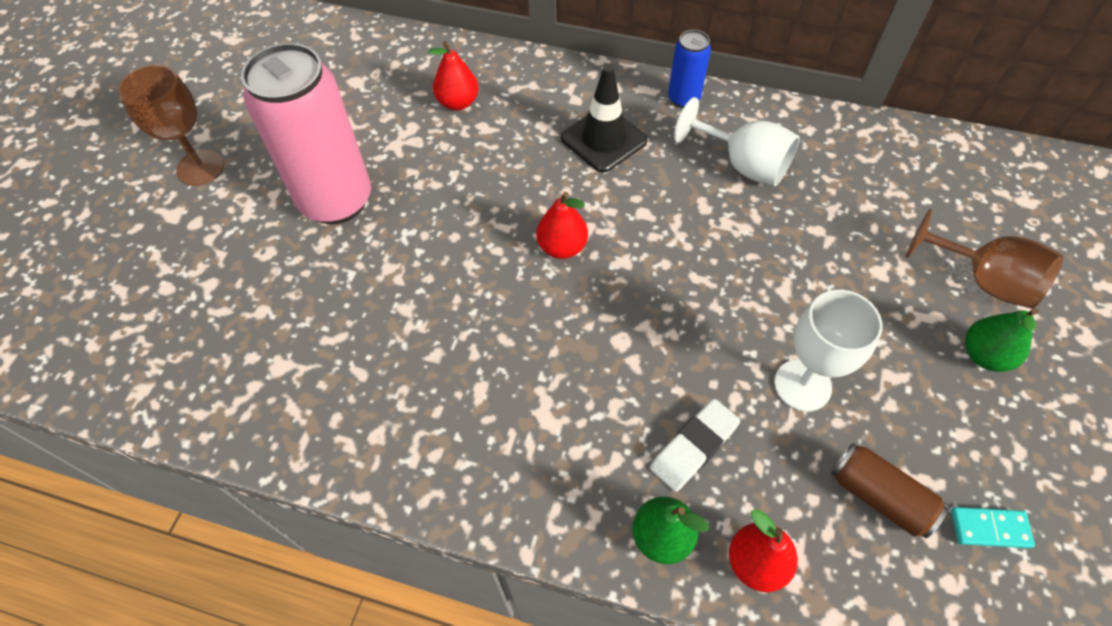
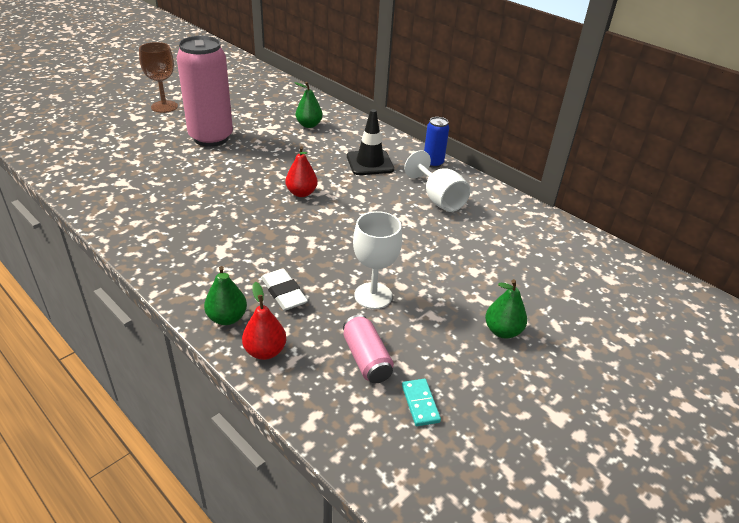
camera: 25 degrees right, 20 degrees down
(458, 103) = (309, 125): red pear -> green pear
(694, 447) = (284, 293): white eraser -> white eraser turned 75 degrees clockwise
(879, 496) = (366, 359): brown can -> pink can
(983, 280) = (538, 300): brown goblet -> none
(989, 528) = (420, 403): turquoise domino -> turquoise domino turned 45 degrees clockwise

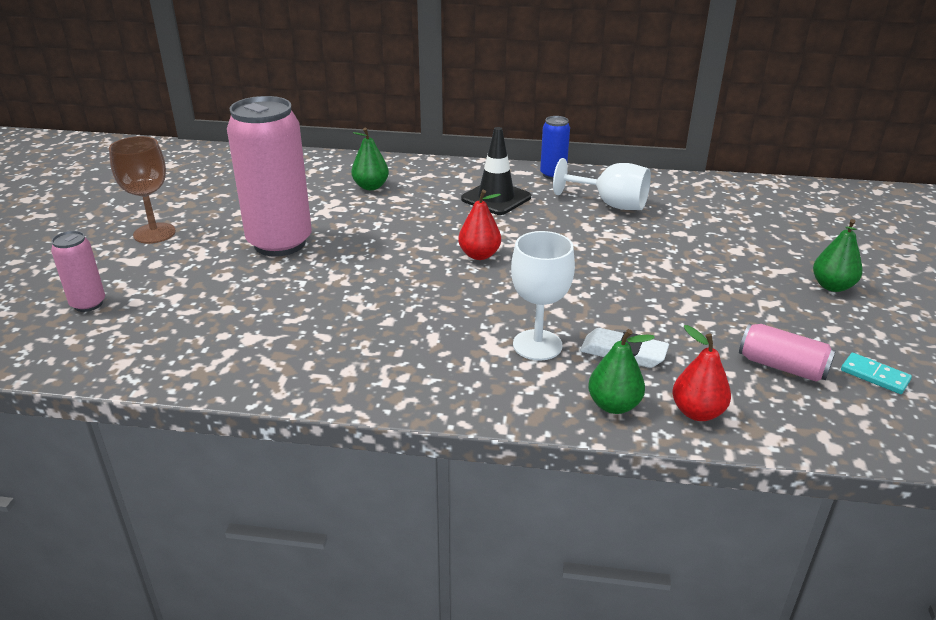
camera: 35 degrees left, 5 degrees down
(85, 131) = (88, 304): none -> pink can
(373, 296) = (698, 312): white goblet -> white goblet (537, 345)

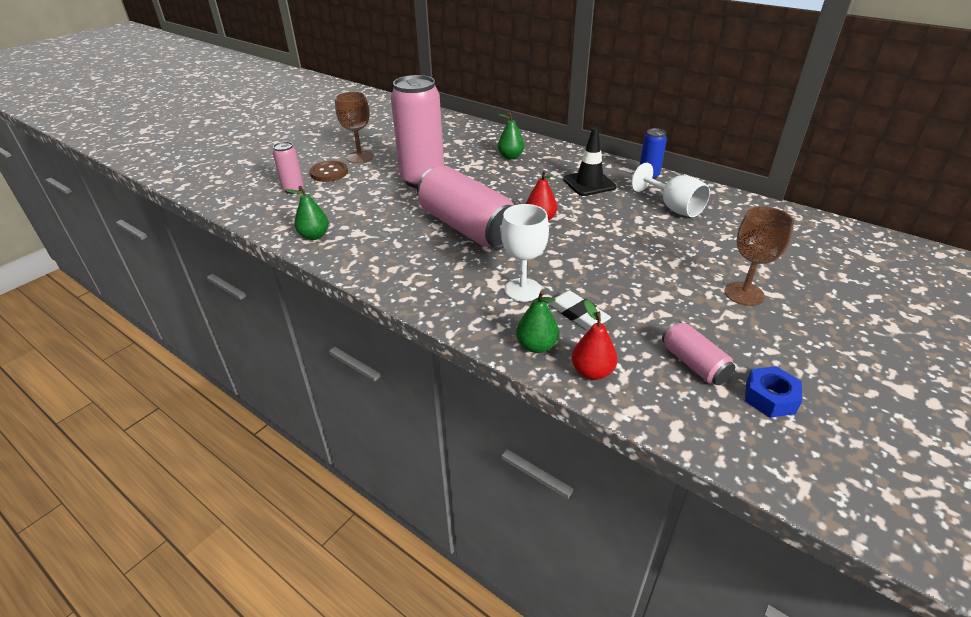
camera: 30 degrees right, 5 degrees up
(125, 266) = (329, 173): none -> brown button
(399, 289) = (467, 227): none -> pink can
(759, 278) = (744, 294): none -> brown goblet
(832, 286) = (805, 319): green pear -> green pear (314, 236)
(874, 376) = (770, 398): turquoise domino -> blue nut

